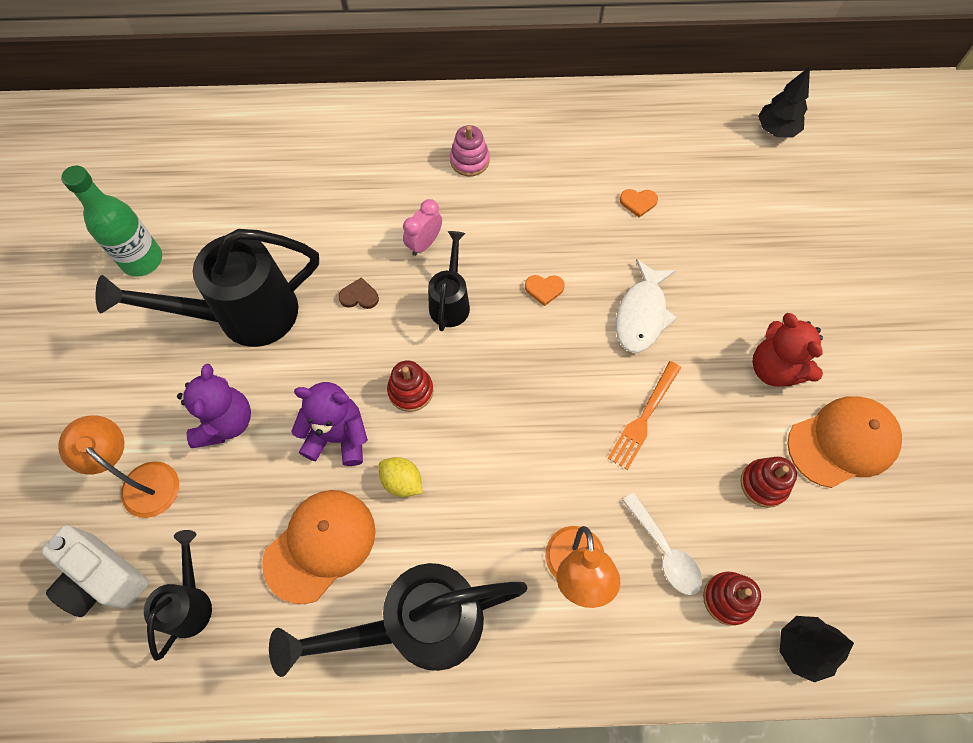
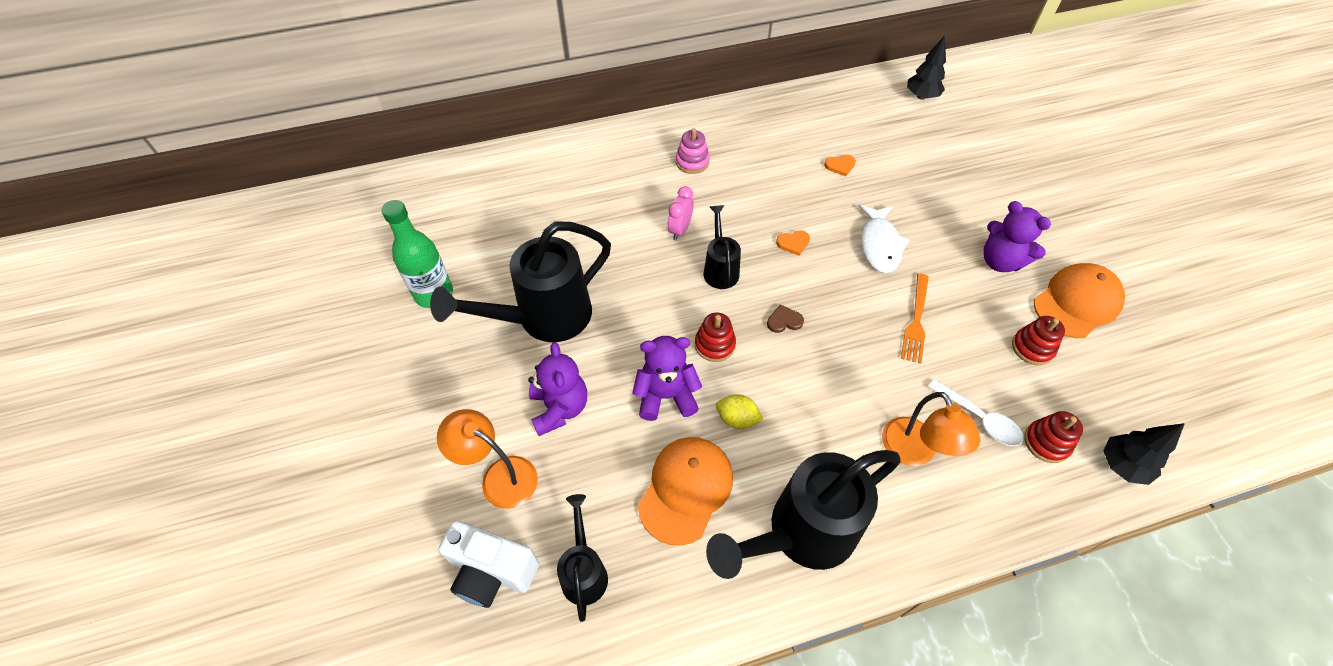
camera: 15 degrees left, 10 degrees down
(359, 296) = (640, 281): brown heart -> brown heart (784, 321)
(775, 368) = (1000, 261): red teddy bear -> purple teddy bear

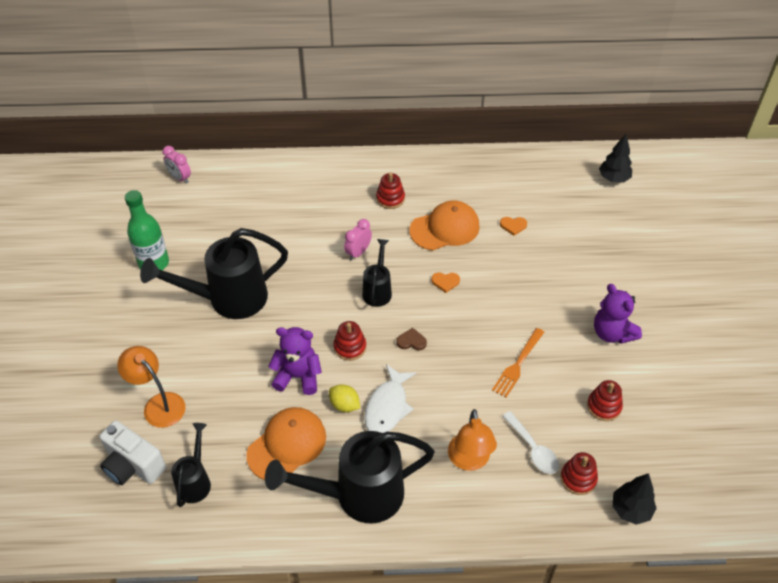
camera: 15 degrees right, 5 degrees down
(433, 185) = (180, 178): none -> pink clock
(559, 408) = (217, 367): purple teddy bear -> none
(692, 162) = (390, 198): pink stacking toy -> red stacking toy
(879, 245) = (516, 298): white fish -> white fish (387, 407)
(1076, 303) = (660, 380): orange cap -> orange cap (445, 228)

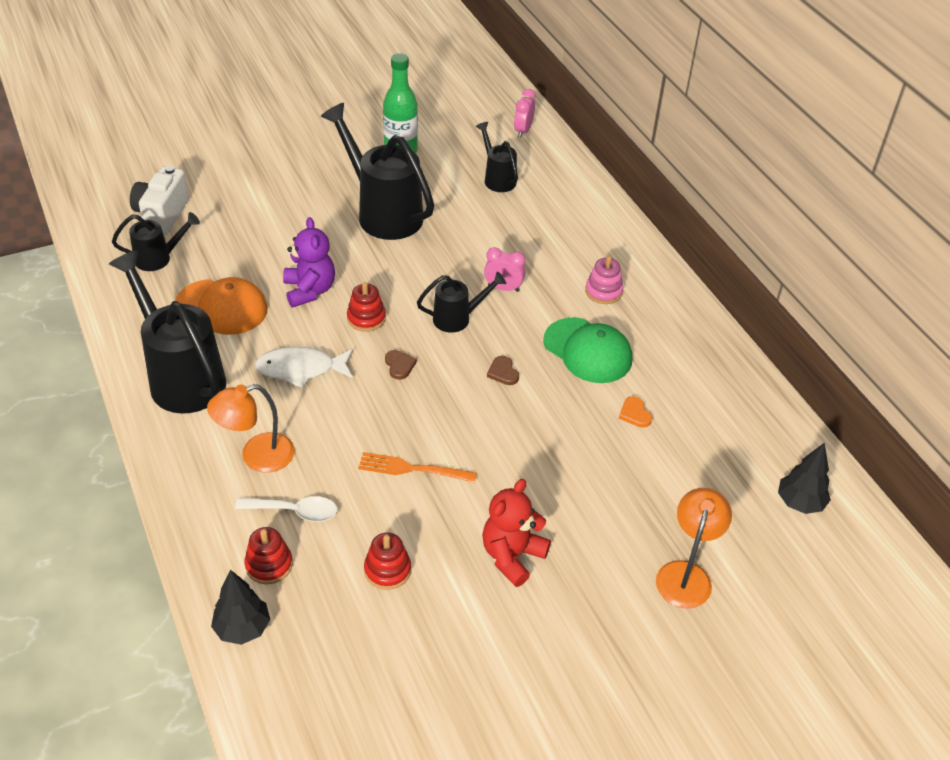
camera: 65 degrees right, 5 degrees down
(158, 404) = (235, 208): orange lamp -> orange lamp (686, 574)
(230, 213) = (497, 179): none -> black watering can
(344, 405) = (288, 335): yellow lemon -> none
(390, 198) = (603, 291): red stacking toy -> pink stacking toy
(445, 228) = (588, 351): orange cap -> green cap
(445, 282) = (503, 372): orange heart -> brown heart
(533, 449) = (294, 511): white spoon -> white spoon turned 120 degrees counterclockwise
(612, 333) = (512, 556): purple teddy bear -> red teddy bear

